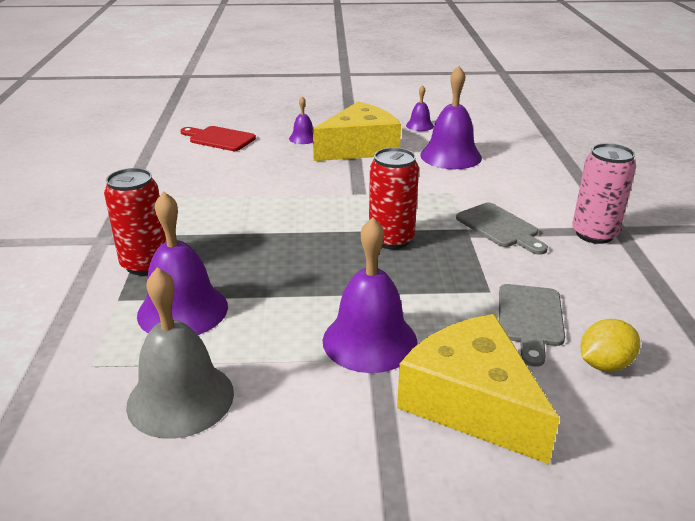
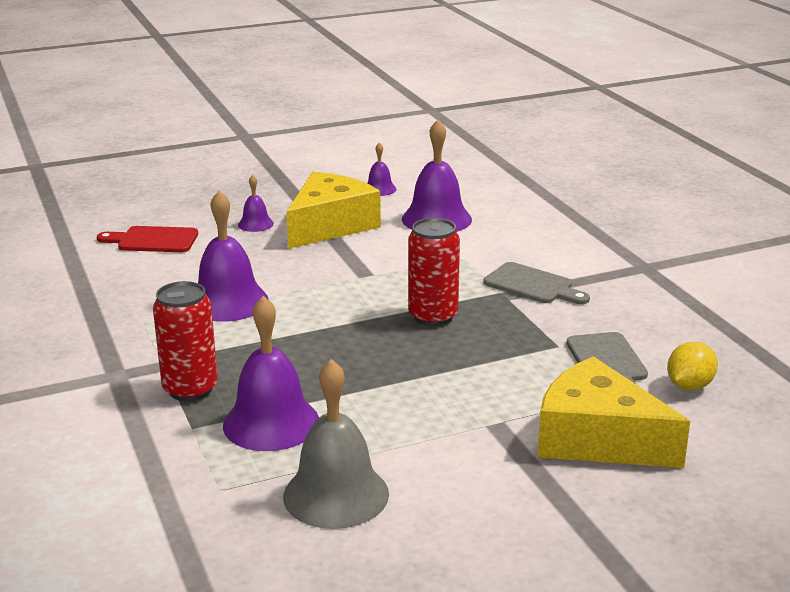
camera: 20 degrees left, 5 degrees down
(369, 340) = (476, 410): purple bell -> purple bell (228, 302)
(594, 234) = (624, 276): pink can -> none

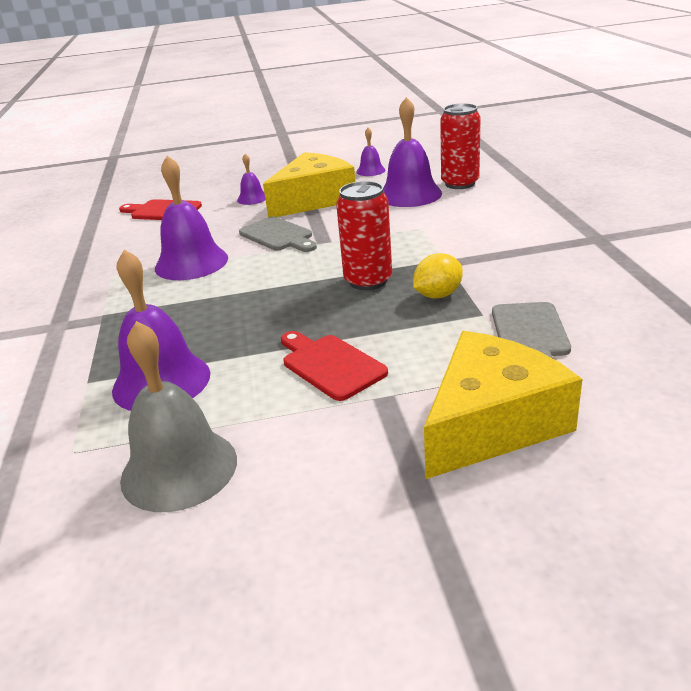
camera: 15 degrees right, 5 degrees up
(190, 389) = (110, 343): red can -> red can (460, 183)
(432, 399) = (330, 365): none -> red cutting board
(532, 285) = (477, 253): grey cutting board -> grey cutting board (278, 235)
(597, 439) = (491, 423): yellow cheese -> yellow cheese turned 90 degrees clockwise
(689, 386) = (617, 365): yellow lemon -> yellow lemon (438, 295)

